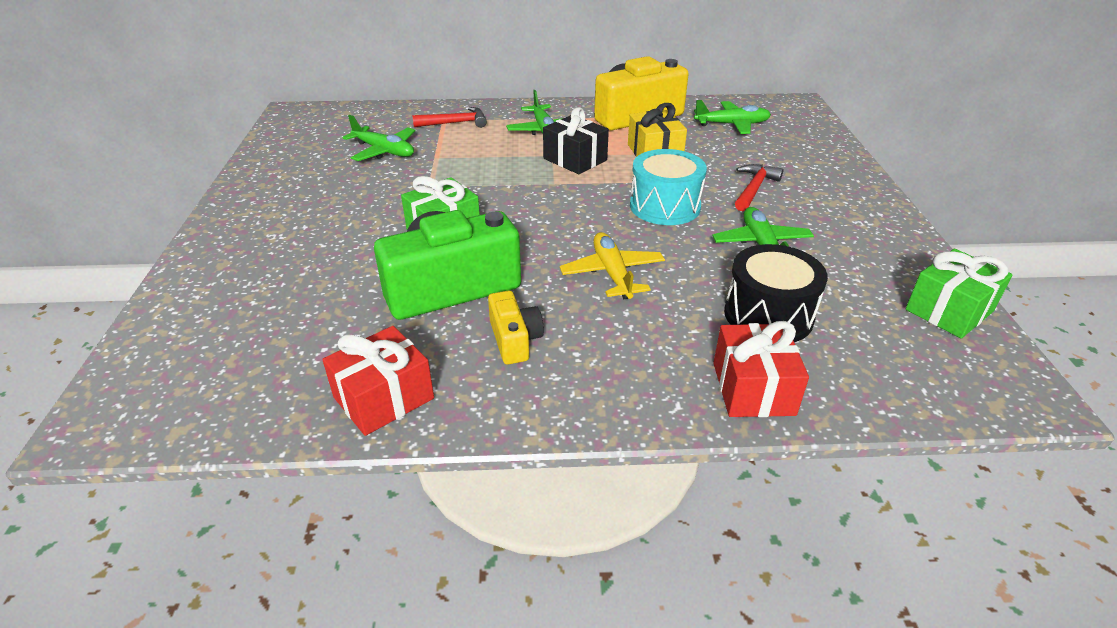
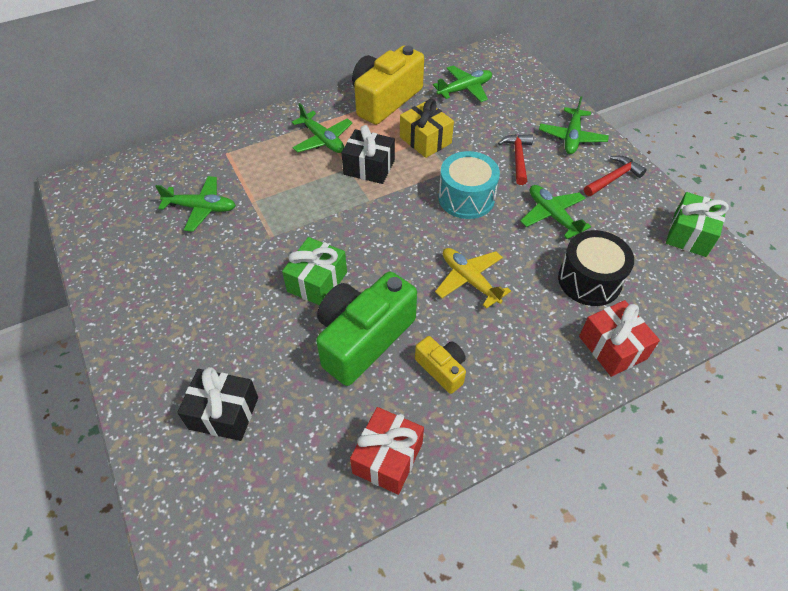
camera: 25 degrees left, 15 degrees up
(257, 302) = (224, 413): none -> black gift
(455, 123) = (240, 153): red hammer -> red hammer (613, 178)
(837, 187) = (571, 137): none -> green plane

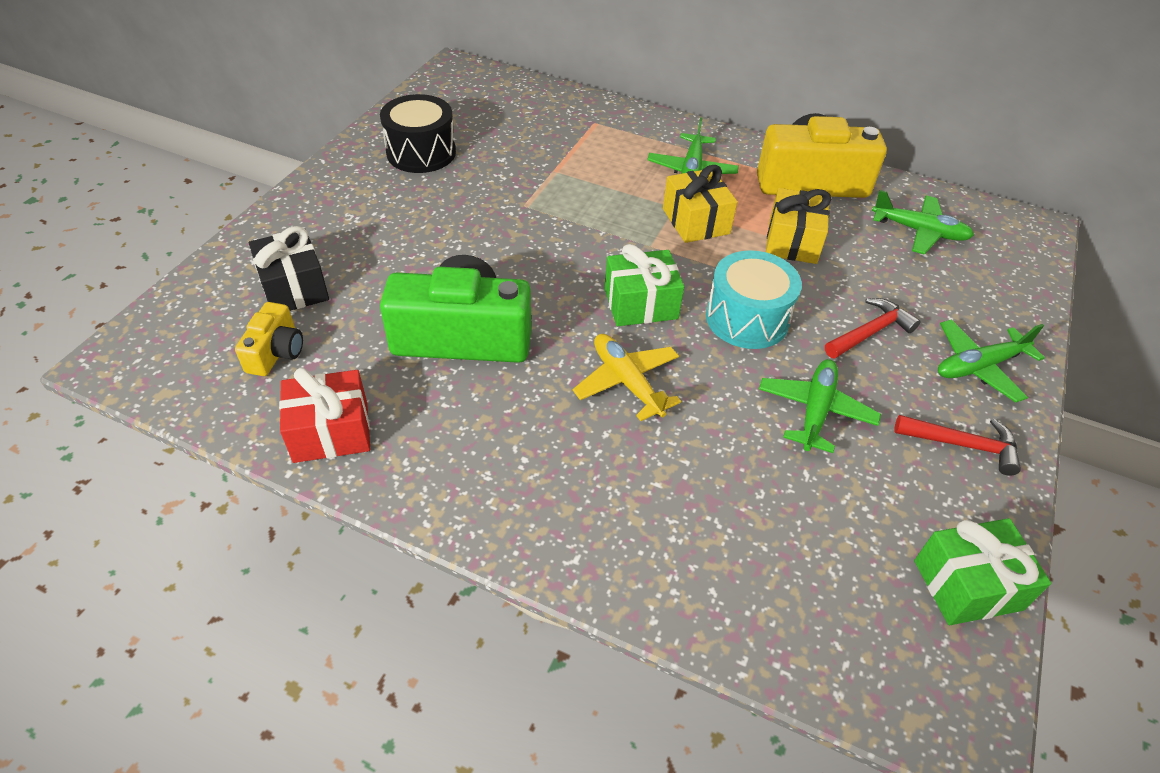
camera: 50 degrees right, 5 degrees down
(201, 208) = (510, 146): green plane -> none
(317, 282) = (501, 266): green gift -> green gift (641, 304)
(369, 167) = (695, 221): black gift -> yellow gift
(442, 369) = (479, 420): yellow camera -> yellow camera (276, 352)
(469, 280) = (626, 382): yellow plane -> yellow plane turned 45 degrees counterclockwise
(589, 280) = (750, 499): black drum -> black drum (421, 153)
(612, 347) = (663, 575): red gift -> none

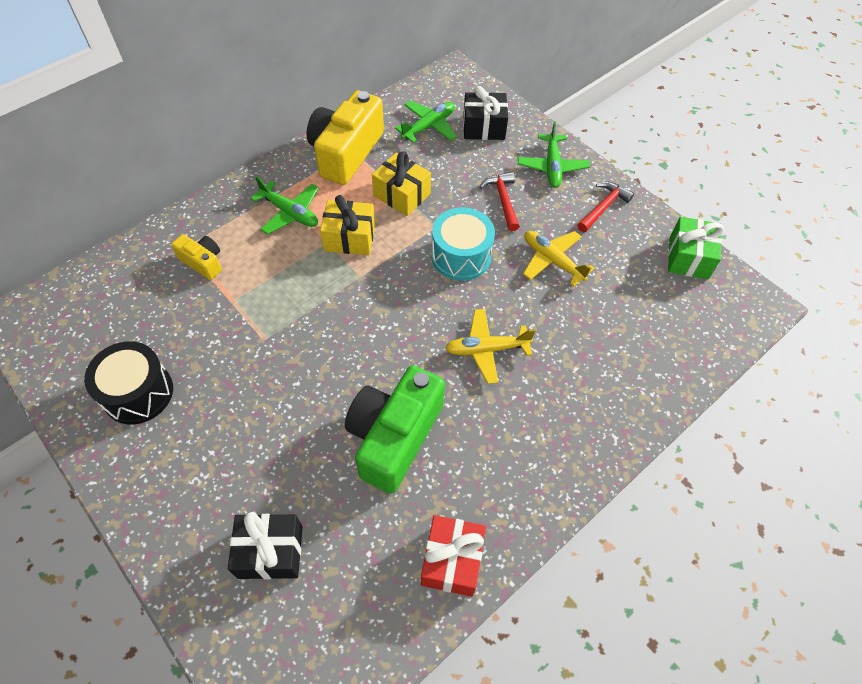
camera: 65 degrees left, 10 degrees up
(276, 352) = (345, 584): yellow camera -> yellow camera (203, 262)
(641, 304) = (417, 309): green gift -> none
(815, 410) = (552, 260): green plane -> yellow plane
(973, 279) = (483, 127): none -> black gift

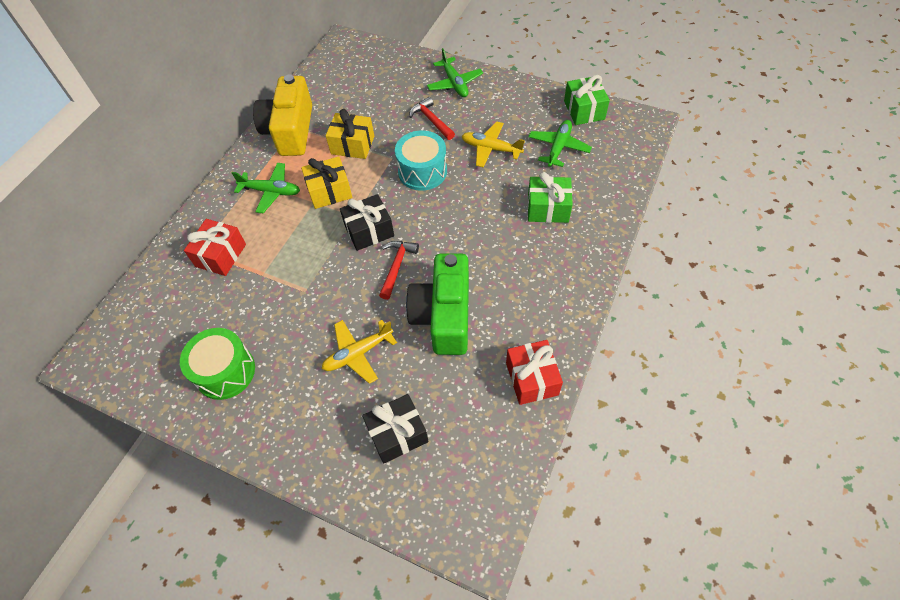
camera: 20 degrees left, 0 degrees up
(138, 393) = (225, 371): black drum -> green drum
(203, 262) = (221, 255): yellow camera -> red gift
(429, 126) = (345, 88): green plane -> green plane (558, 147)
(483, 127) = (388, 73): black gift -> black gift (369, 231)
(486, 349) = (477, 228): yellow plane -> yellow plane (358, 353)
(581, 361) = (548, 208): none -> green gift
(603, 207) = (507, 98): red hammer -> red hammer (397, 267)

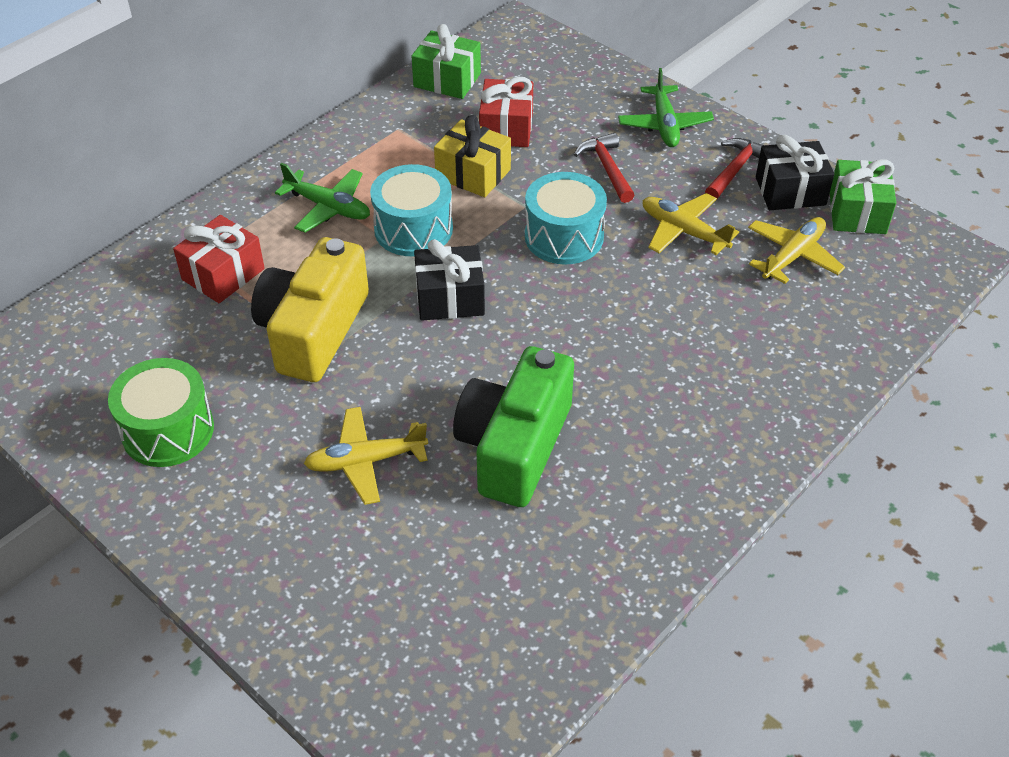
camera: 15 degrees right, 10 degrees down
(290, 130) = (389, 131): yellow camera -> yellow camera (313, 331)
(329, 191) = (413, 229): yellow gift -> turquoise drum
(397, 267) = (471, 359): red hammer -> red hammer (735, 170)
(397, 434) = (379, 588): black gift -> black gift (790, 191)
(532, 379) = (613, 573): red gift -> red gift (506, 128)
(548, 208) = (739, 339): green gift -> green gift (447, 80)
(558, 147) = (793, 256): green plane -> yellow plane

